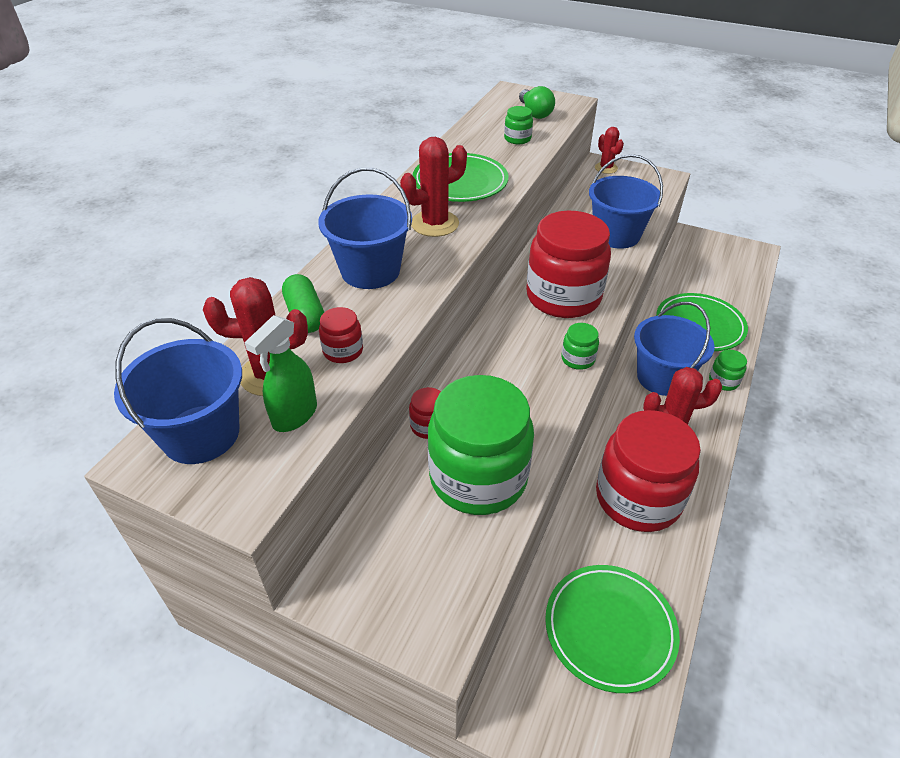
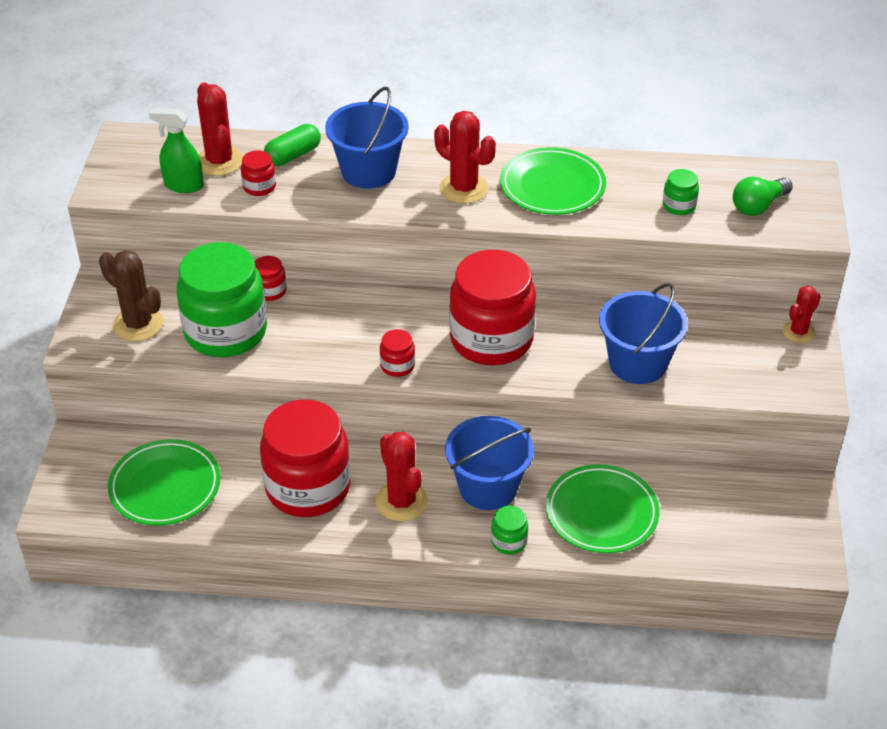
camera: 70 degrees right, 0 degrees up
(201, 434) = (151, 152): blue bucket -> none
(428, 562) = (138, 324): none -> brown cactus
(578, 359) = (397, 366): green jar -> red jar

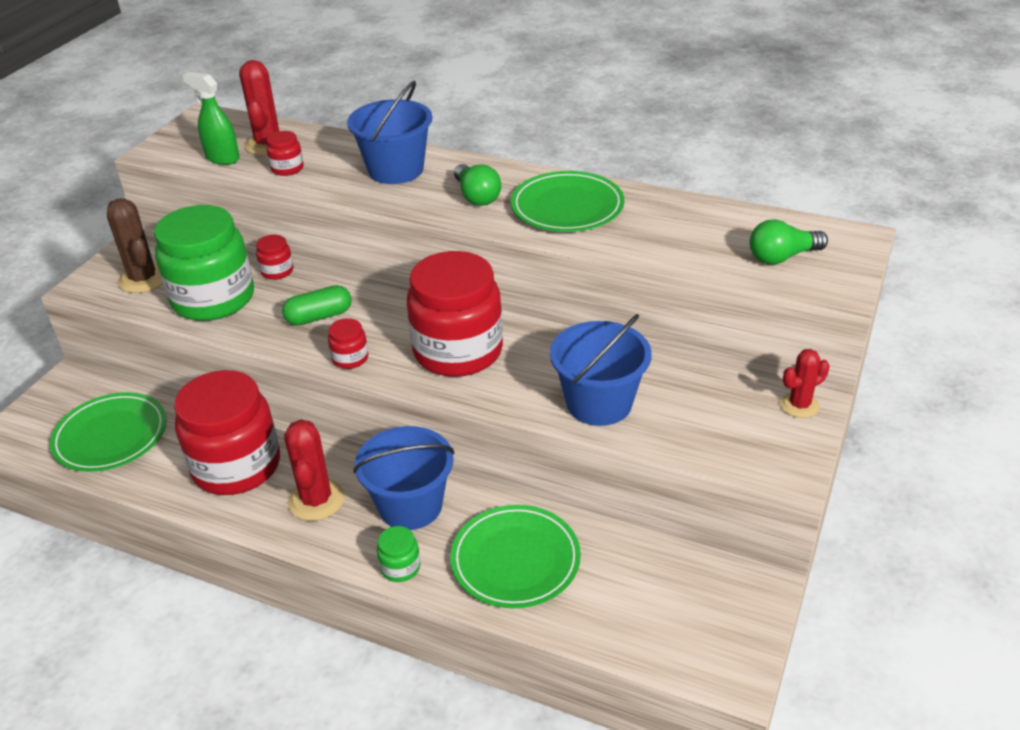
camera: 20 degrees right, 5 degrees down
(293, 155) = (336, 148): green capsule -> green capsule (319, 317)
(464, 188) = (477, 196): red cactus -> green light bulb
(679, 206) = (692, 244): green jar -> none

